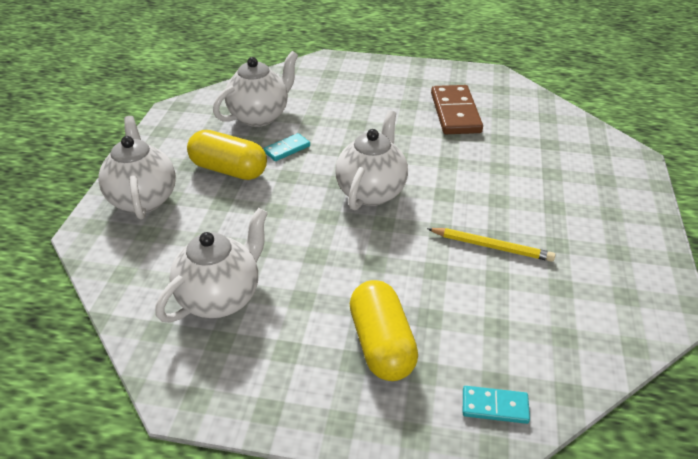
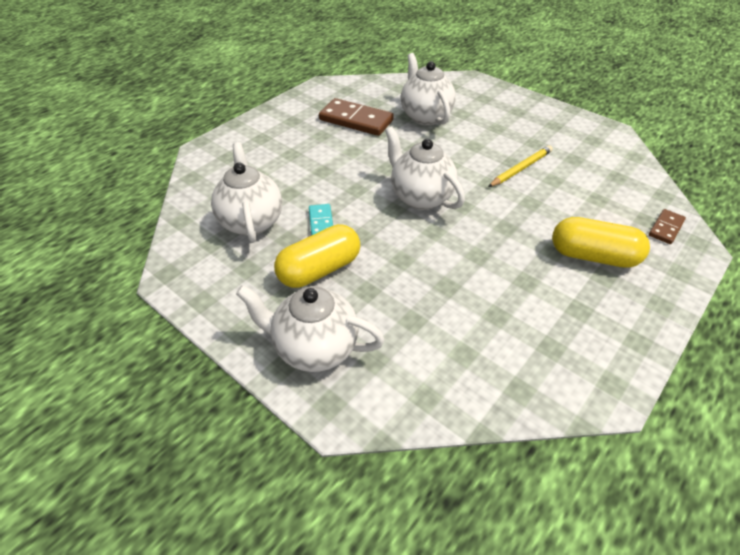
camera: 60 degrees left, 5 degrees up
(221, 297) = (499, 331): white teapot -> white teapot (425, 116)
(494, 406) = (666, 228): turquoise domino -> brown domino

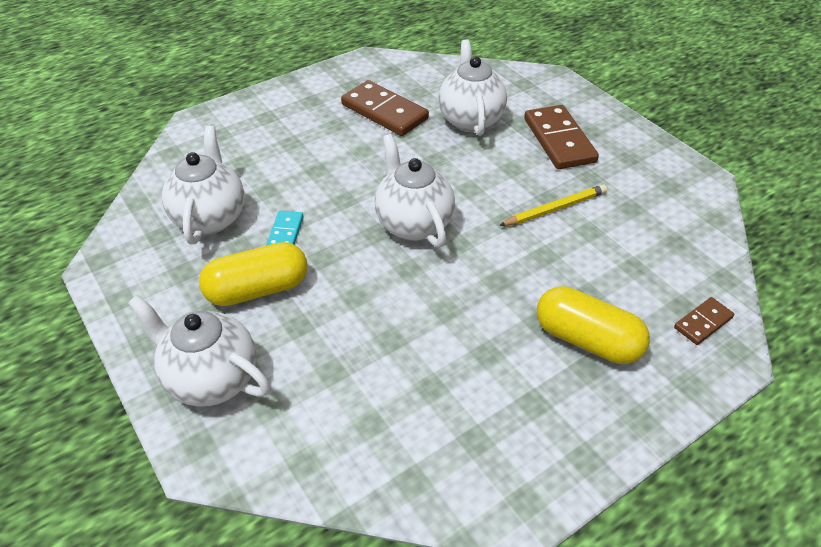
camera: 15 degrees right, 0 degrees up
(498, 121) = (559, 140): none -> brown domino

